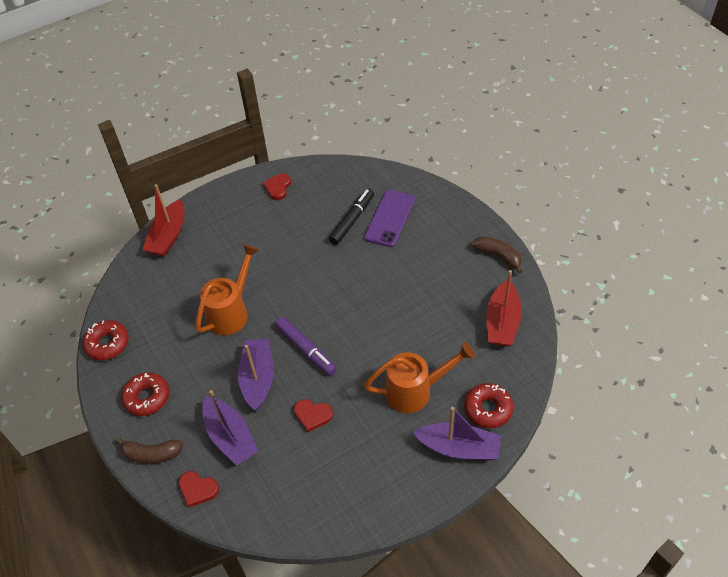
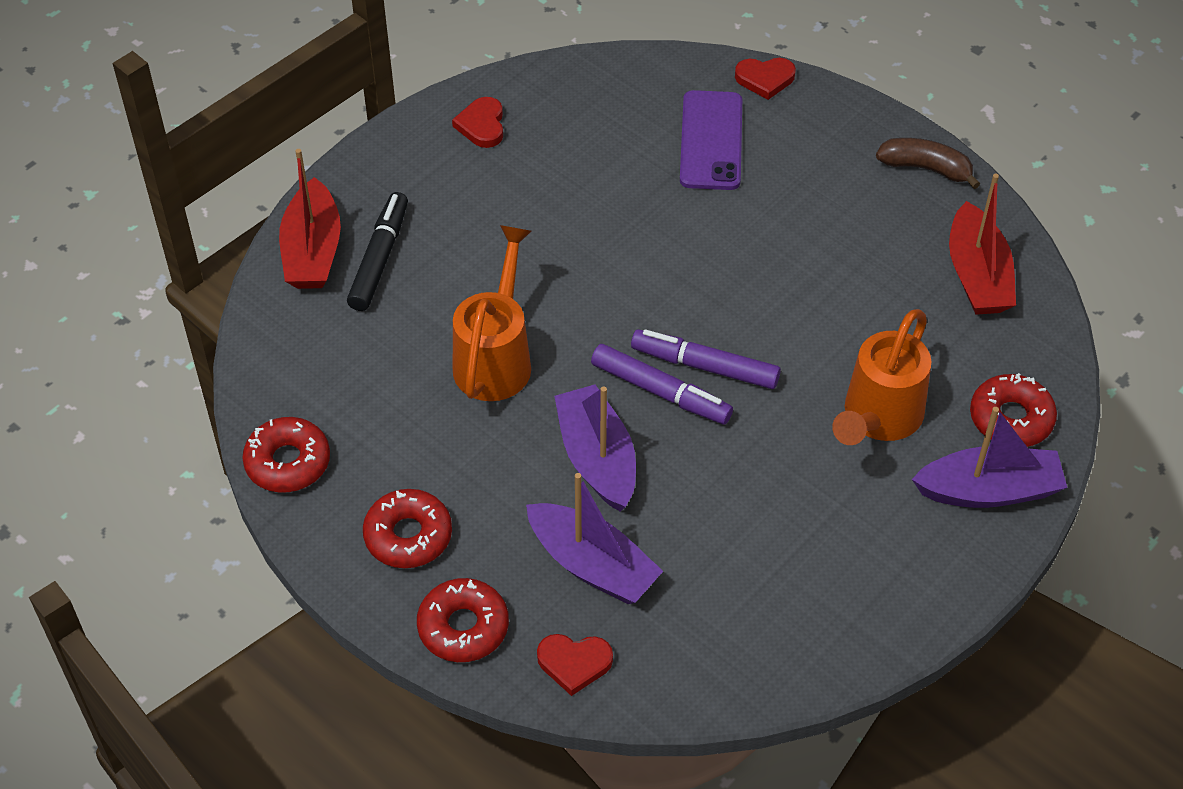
camera: 20 degrees left, 0 degrees up
(151, 454) = (463, 627): brown banana -> red donut
(312, 415) = (721, 497): red heart -> red heart (765, 79)
(334, 340) = (705, 366): none -> purple marker
(352, 220) = (645, 156): black marker -> black marker (379, 258)
(415, 391) = (878, 418): orange watering can -> orange watering can turned 150 degrees clockwise

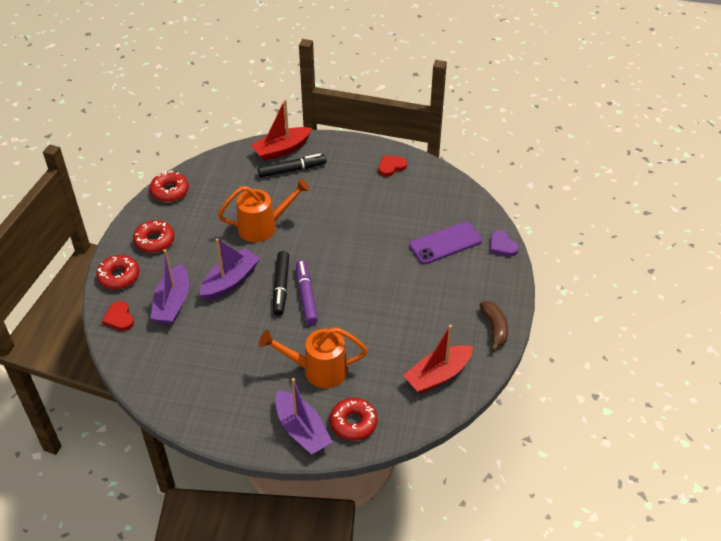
camera: 60 degrees right, 5 degrees down
(660, 392) = (281, 287): purple marker -> black marker
(765, 79) = (502, 246): red heart -> purple heart

